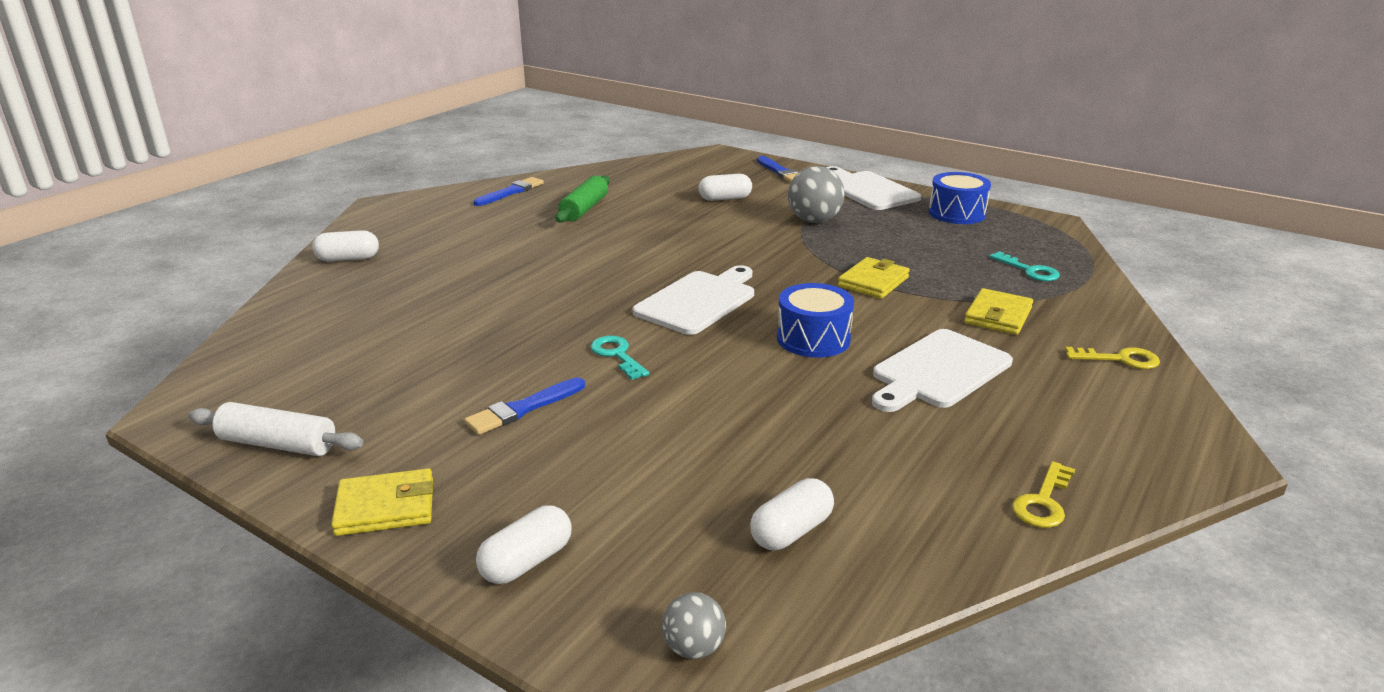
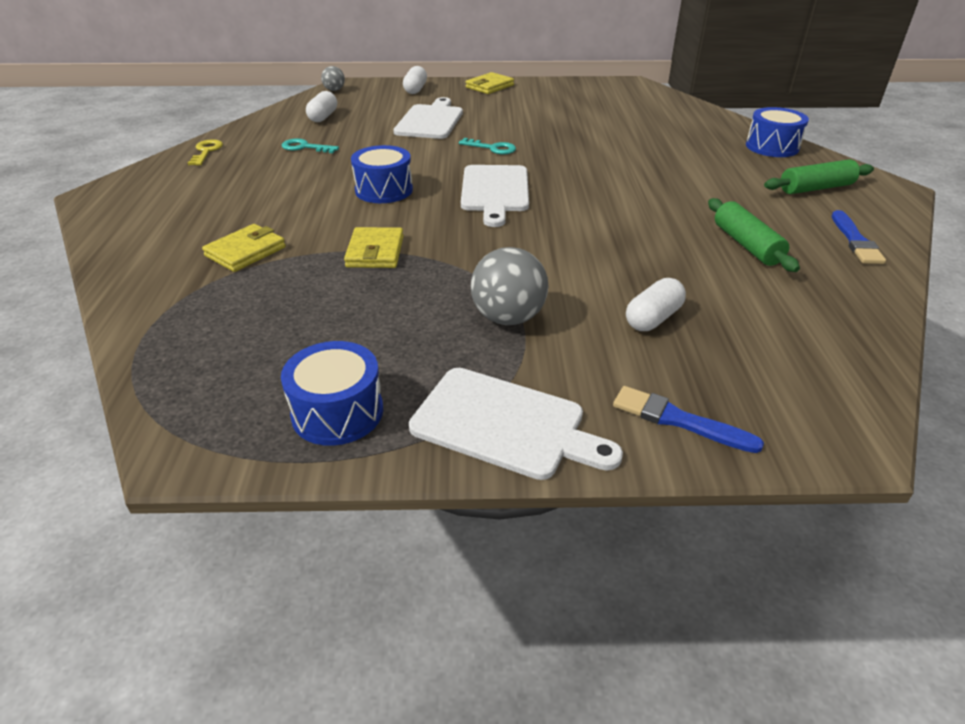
camera: 145 degrees right, 10 degrees up
(278, 444) = (569, 87): white rolling pin -> none
(348, 259) = (772, 147): white capsule -> blue drum
(431, 221) = (816, 188): none -> green rolling pin
(523, 408) = (497, 118): blue brush -> none
(938, 371) = (282, 194): white cutting board -> white cutting board (430, 121)
(998, 316) = (245, 251): yellow wallet -> yellow wallet turned 45 degrees clockwise
(1029, 270) = (217, 322): turquoise key -> turquoise key (305, 147)
(1120, 359) = (137, 242): yellow key -> none

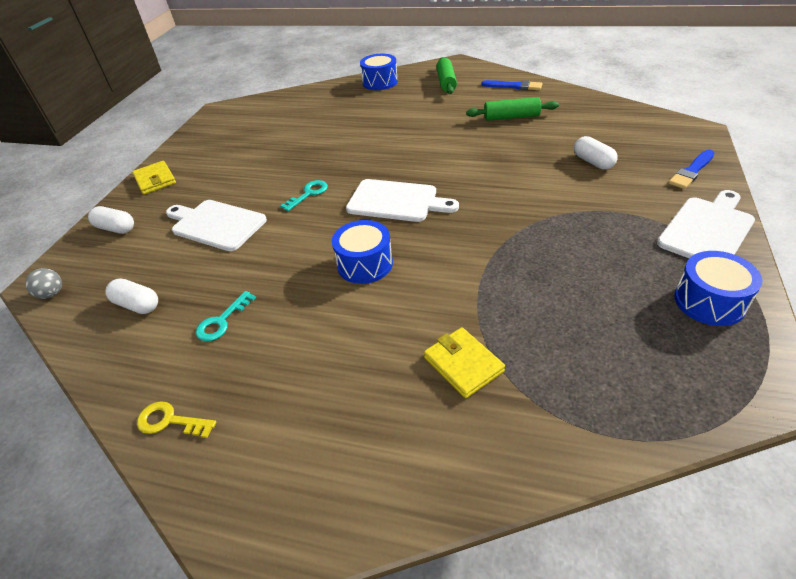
camera: 70 degrees left, 5 degrees up
(375, 252) = (484, 274): yellow wallet -> none
(508, 317) = (590, 215): grey ball -> none

